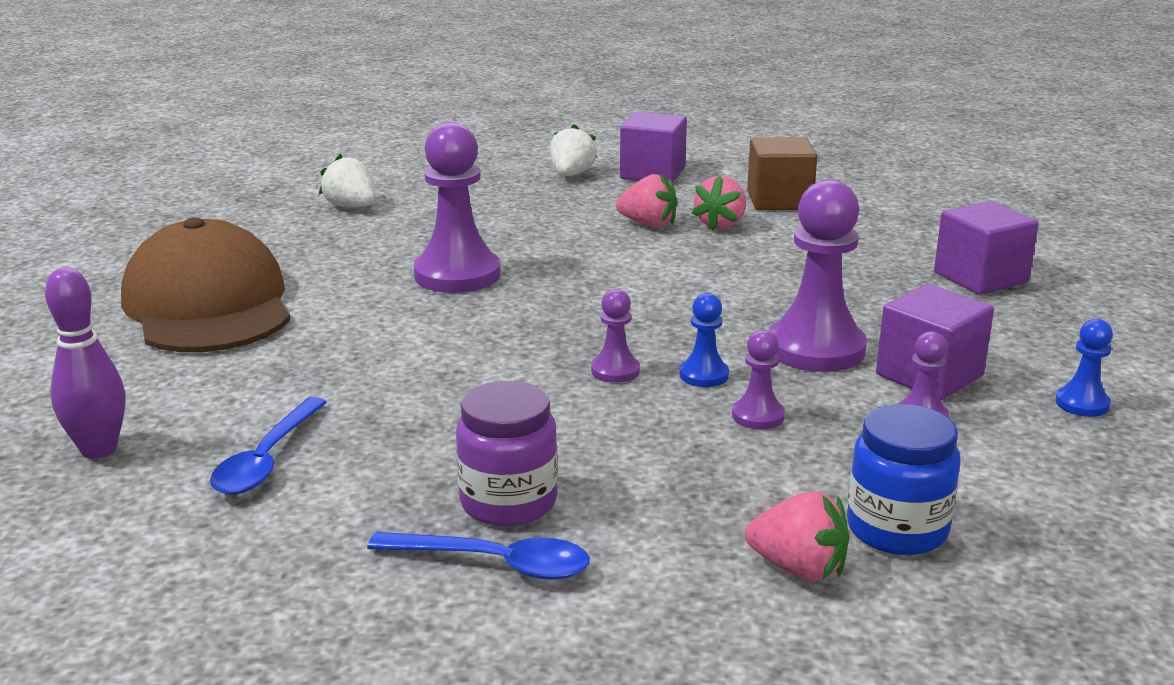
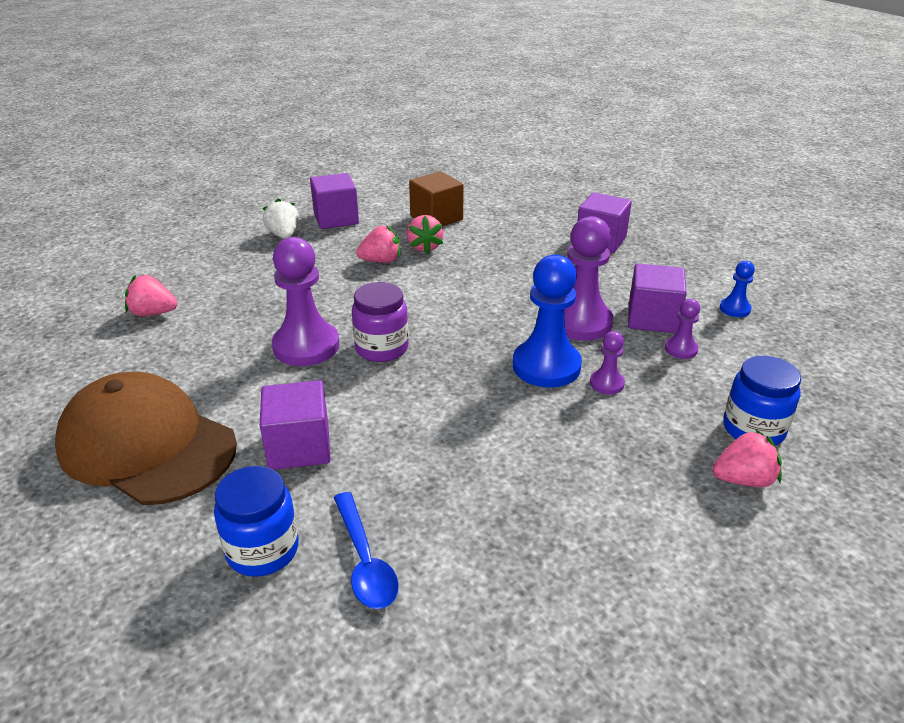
camera: 35 degrees left, 10 degrees up
(99, 450) = (226, 620): purple bowling pin -> none
(194, 415) = (263, 550): none -> blue jar
(334, 352) = (299, 447): none -> purple cube
(351, 207) = (153, 313): white strawberry -> pink strawberry
(496, 564) = (602, 563): blue spoon -> none
(508, 502) = (554, 514): purple jar -> purple jar (382, 348)
(615, 371) = (495, 384): purple pawn -> none
(704, 375) = (546, 366): blue pawn -> blue pawn, size x2.06

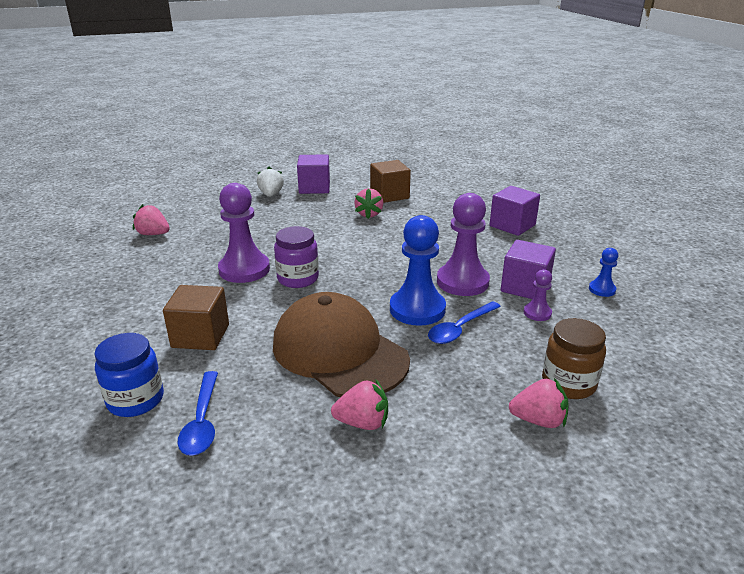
camera: 15 degrees right, 5 degrees down
(147, 445) = (100, 317): brown cap -> brown cap (339, 352)
(299, 447) = (200, 336): purple cube -> brown cube
(381, 261) = (331, 220): pink strawberry -> pink strawberry (363, 423)
(606, 383) = (460, 329): purple pawn -> blue spoon
(753, 429) = (568, 383): blue jar -> brown jar

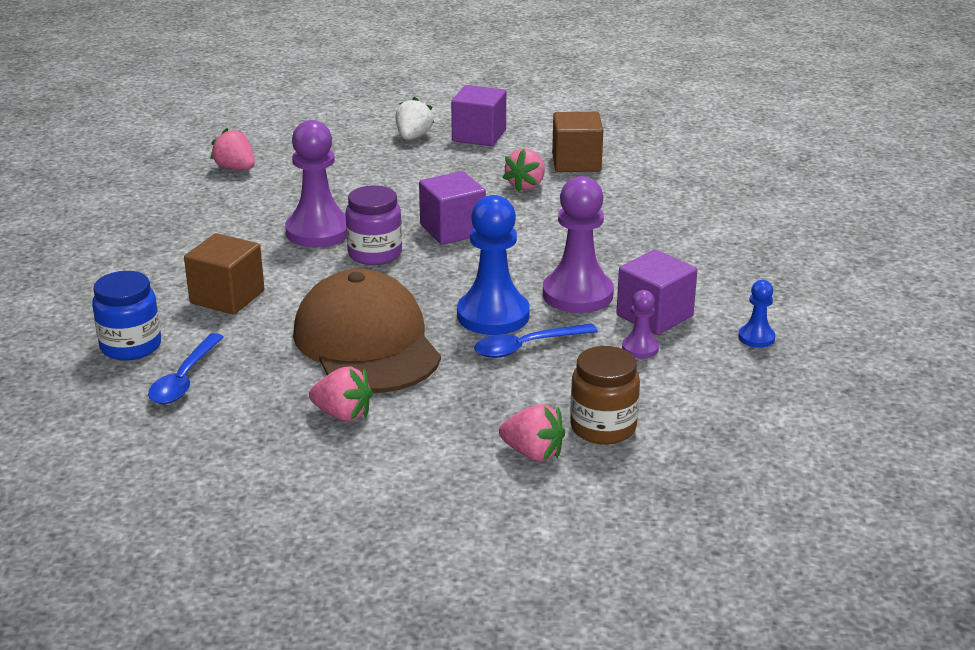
camera: 20 degrees right, 0 degrees up
(512, 225) = (715, 234): purple cube -> purple cube (452, 230)

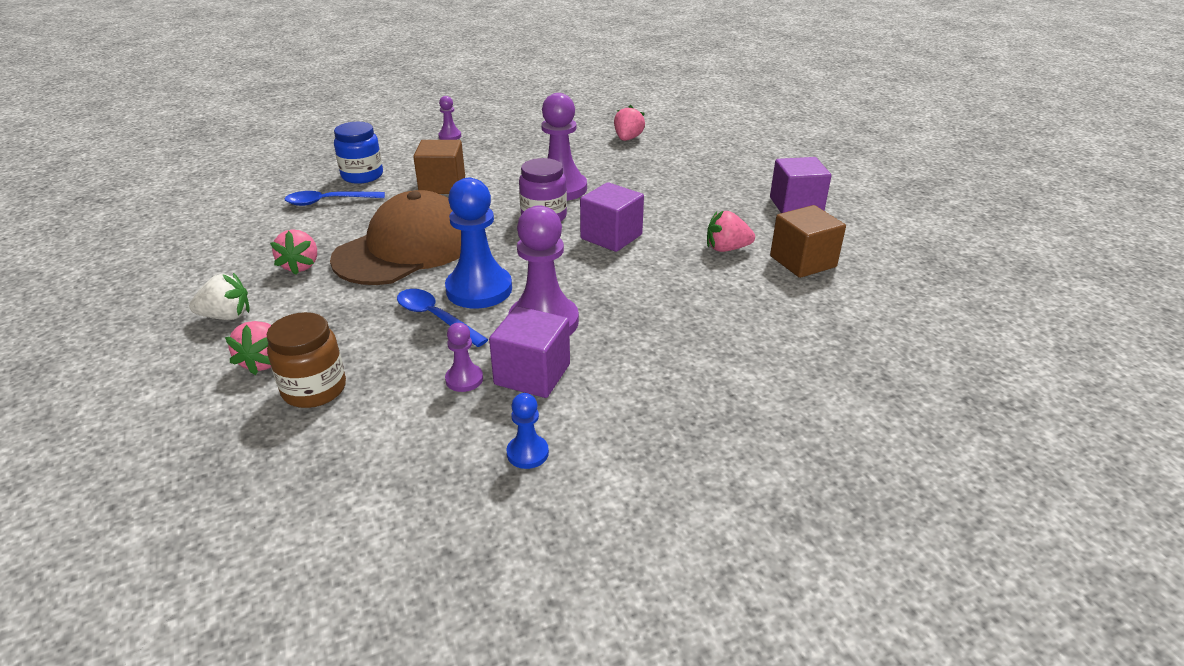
camera: 65 degrees right, 5 degrees up
(80, 268) = (450, 136): none -> purple pawn
(413, 137) = (756, 181): white strawberry -> white strawberry (226, 316)

